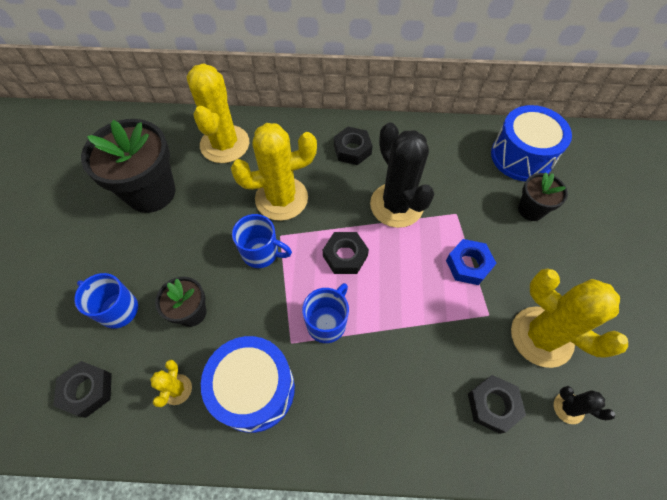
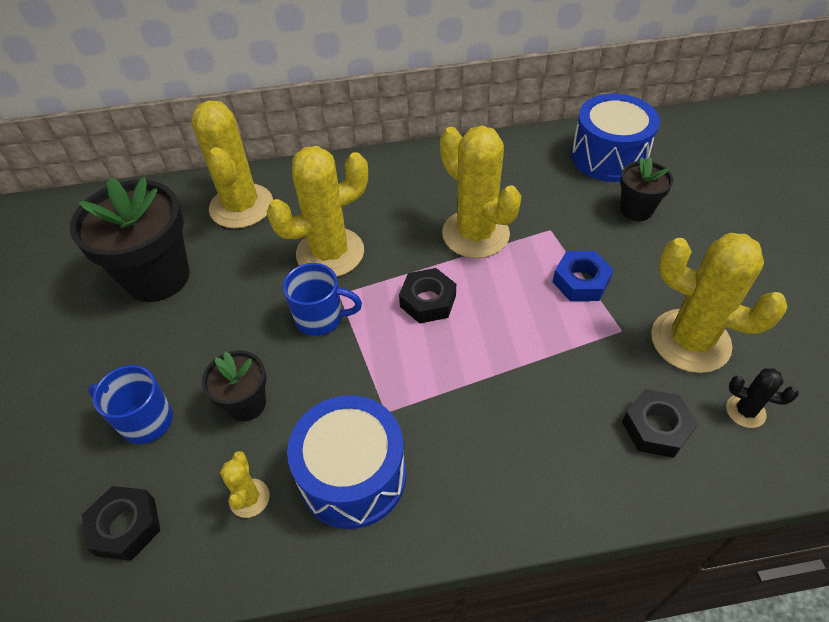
camera: 10 degrees left, 10 degrees down
(327, 323) = (426, 379): blue mug -> none
(352, 150) = (404, 184): black nut -> none
(396, 205) = (475, 234): black cactus -> yellow cactus

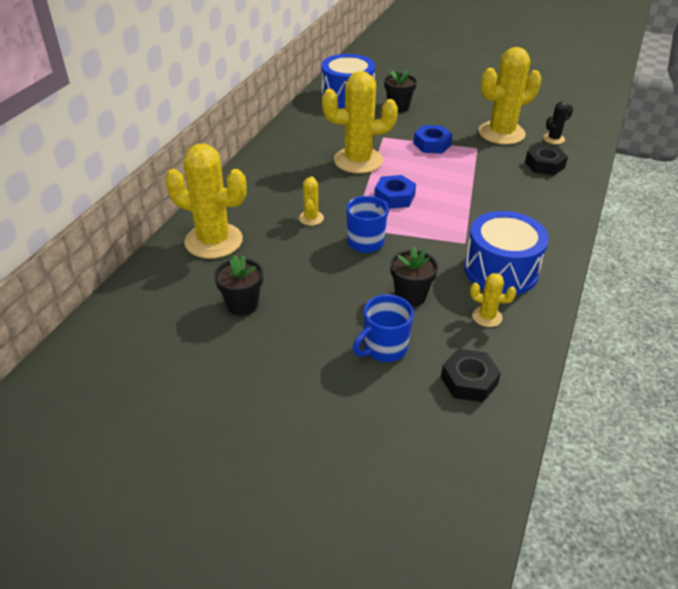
camera: 60 degrees left, 10 degrees down
(157, 277) = (242, 305): black flower pot -> black flower pot, size x0.53
(330, 253) = (311, 218): yellow cactus -> yellow cactus, size x0.45
(428, 301) = (394, 197): black nut -> blue nut

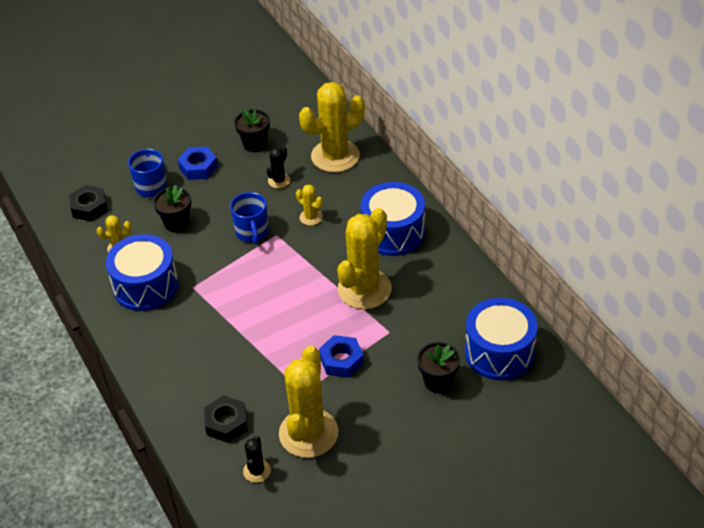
camera: 130 degrees right, 5 degrees up
(282, 259) = (279, 180): none -> black cactus
(283, 171) = (393, 232): none -> blue drum
(394, 197) = (288, 281): blue nut -> blue nut (198, 167)

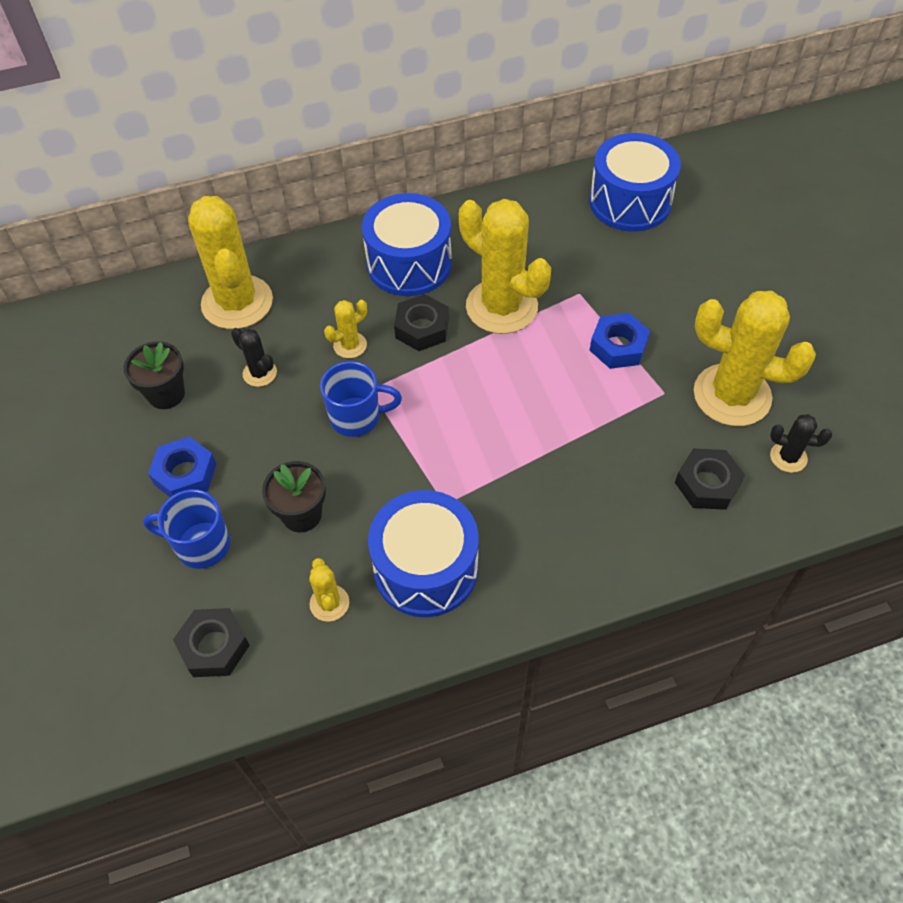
camera: 80 degrees left, 10 degrees up
(334, 250) = (422, 328): none -> black nut
(438, 381) = (665, 261): black flower pot -> none

